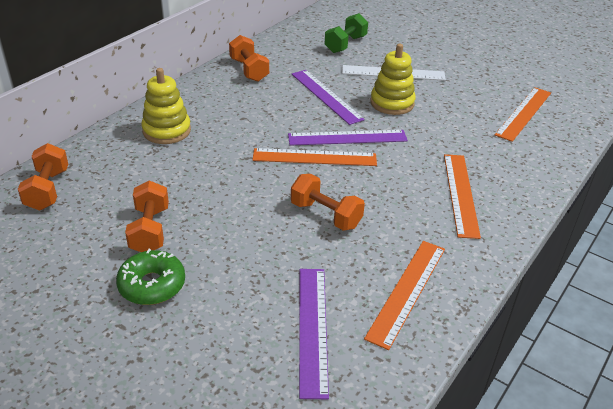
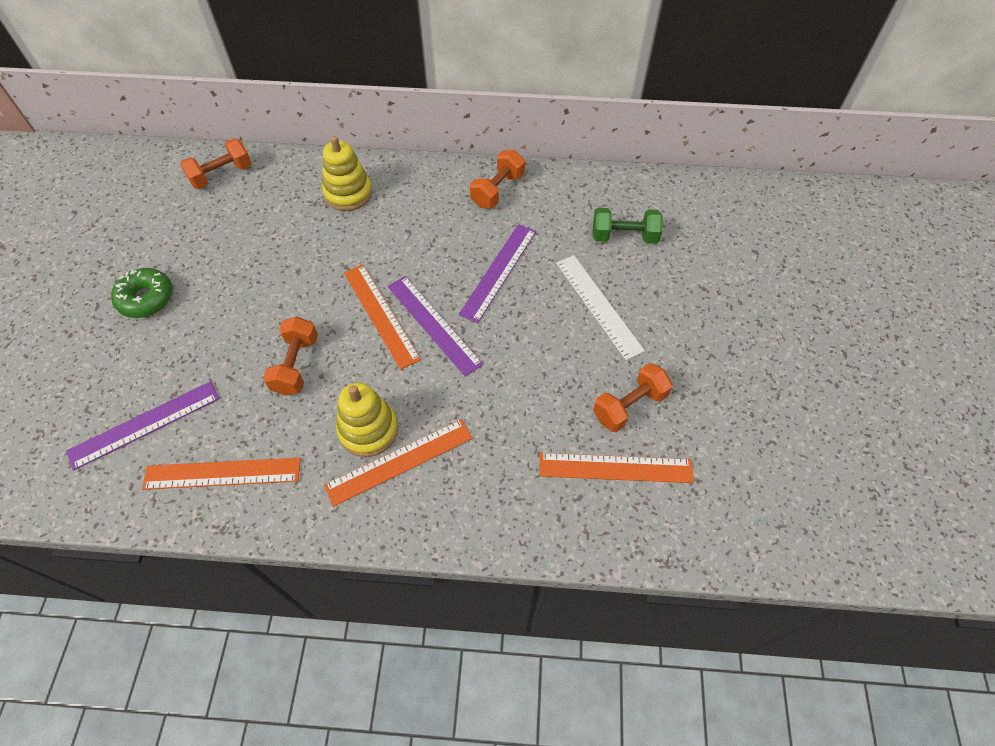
camera: 60 degrees right, 20 degrees up
(150, 230) = (208, 261): orange dumbbell -> orange dumbbell (629, 406)
(392, 103) = (531, 332): yellow stacking toy -> yellow stacking toy (368, 430)

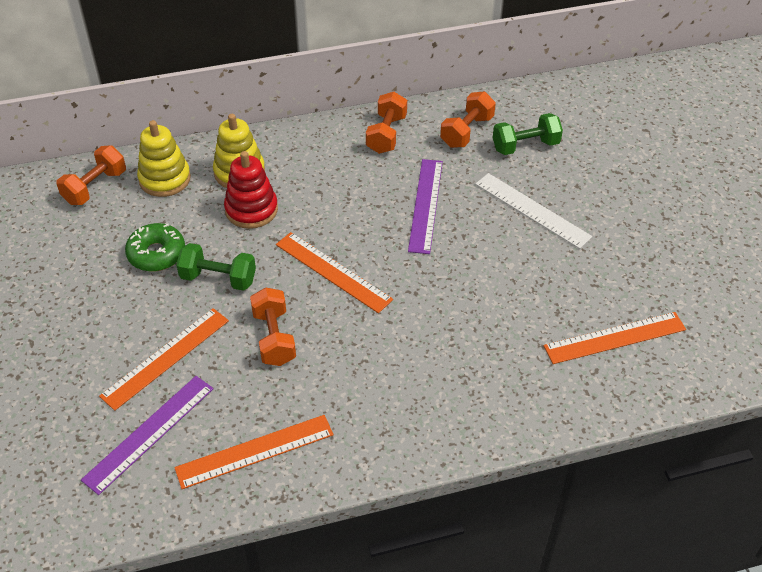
camera: 20 degrees left, 10 degrees down
(146, 298) = (82, 321): green donut -> green donut (156, 254)
(278, 292) = (218, 278): none -> green dumbbell
(340, 233) = (251, 210): none -> red stacking toy
(368, 430) = (376, 372): yellow stacking toy -> yellow stacking toy (165, 179)
(399, 461) = (420, 390): orange ruler -> orange ruler (165, 357)
(433, 324) = (388, 266): purple ruler -> none
(629, 406) = (601, 285): orange dumbbell -> orange dumbbell (466, 131)

